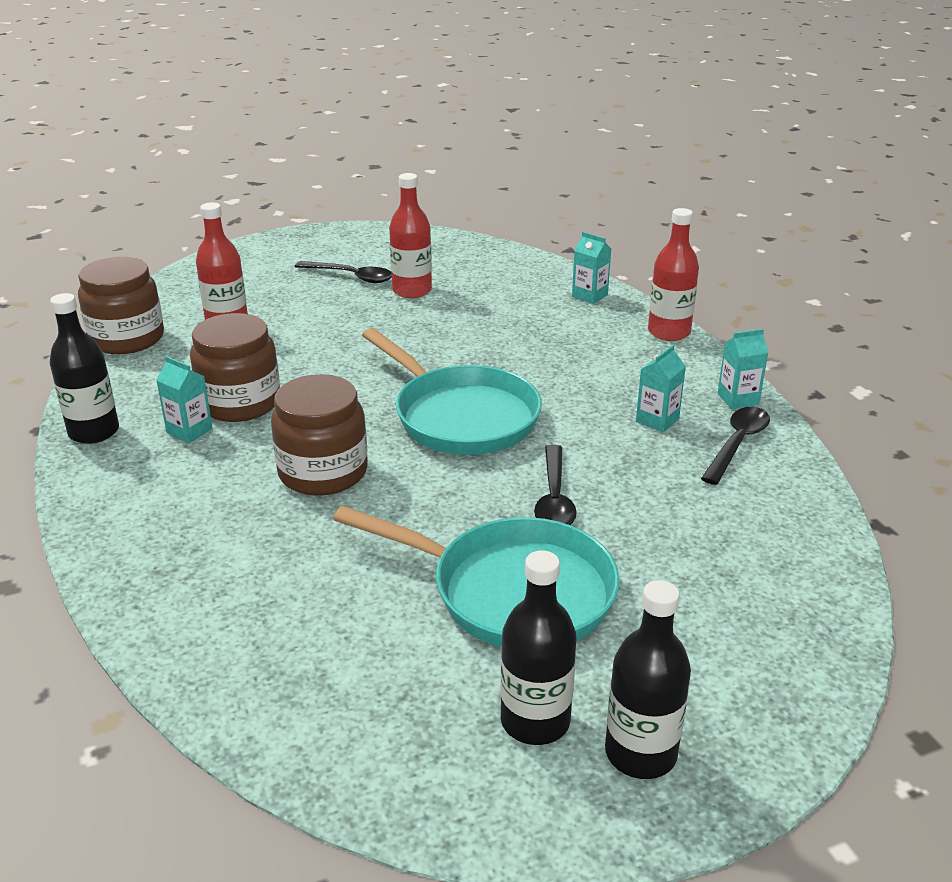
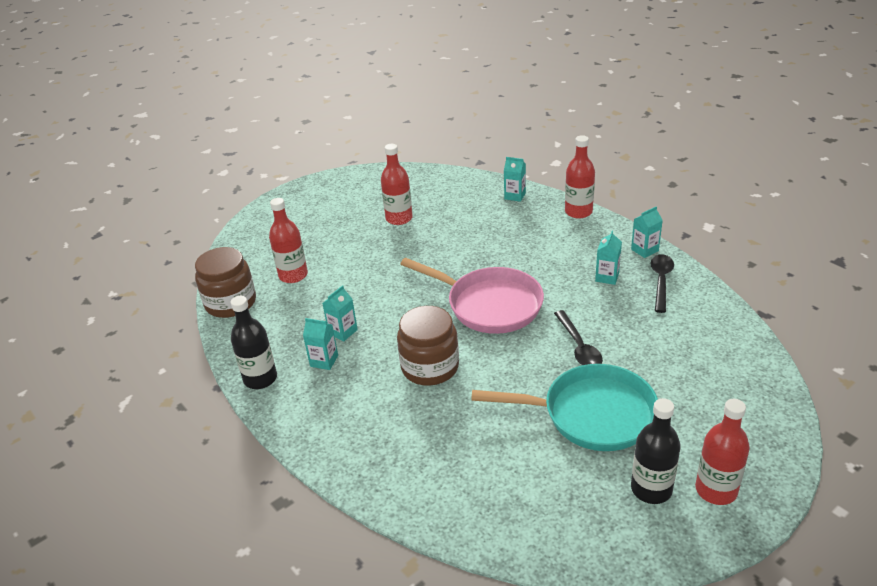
camera: 15 degrees left, 5 degrees up
(240, 403) = (343, 332): brown jar -> turquoise carton
(351, 277) = (351, 217): black spoon -> none
(461, 416) = (489, 305): turquoise pan -> pink pan
(640, 753) = (716, 490): black bottle -> red bottle

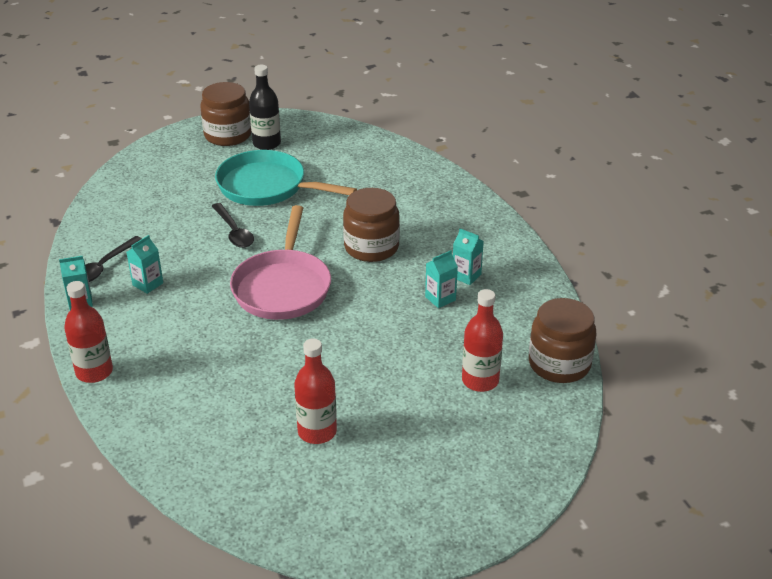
camera: 165 degrees left, 0 degrees up
(260, 379) = (530, 275): black bottle -> none
(489, 305) = (283, 287): pink pan -> pink pan turned 135 degrees counterclockwise
(515, 196) = (144, 423): turquoise carton -> none
(578, 346) = (234, 232): black spoon -> black spoon turned 150 degrees clockwise
(716, 490) = (228, 135): red bottle -> brown jar

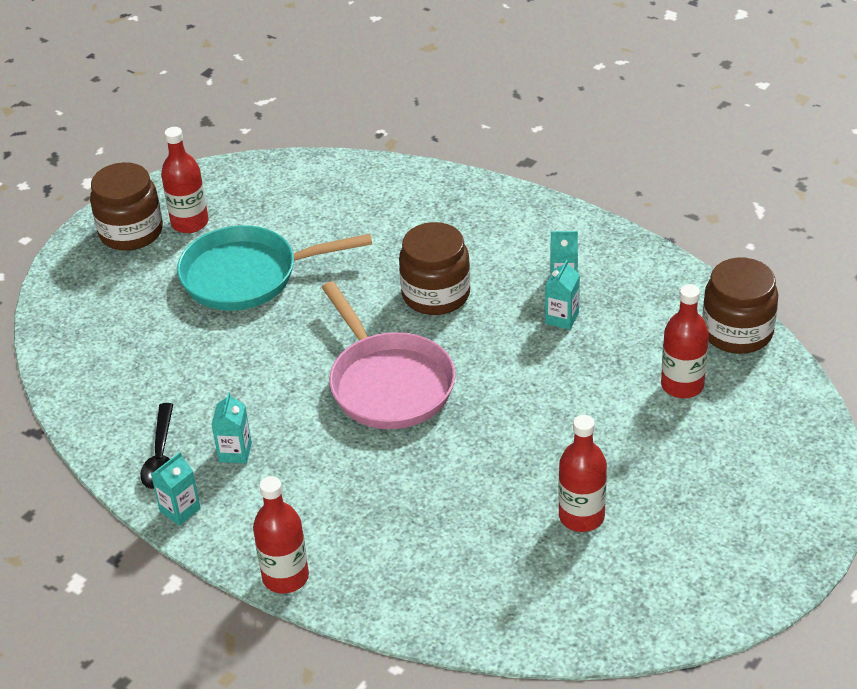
camera: 30 degrees left, 5 degrees up
(234, 232) = (267, 346): black spoon -> none
(266, 143) = (190, 223): black bottle -> red bottle

